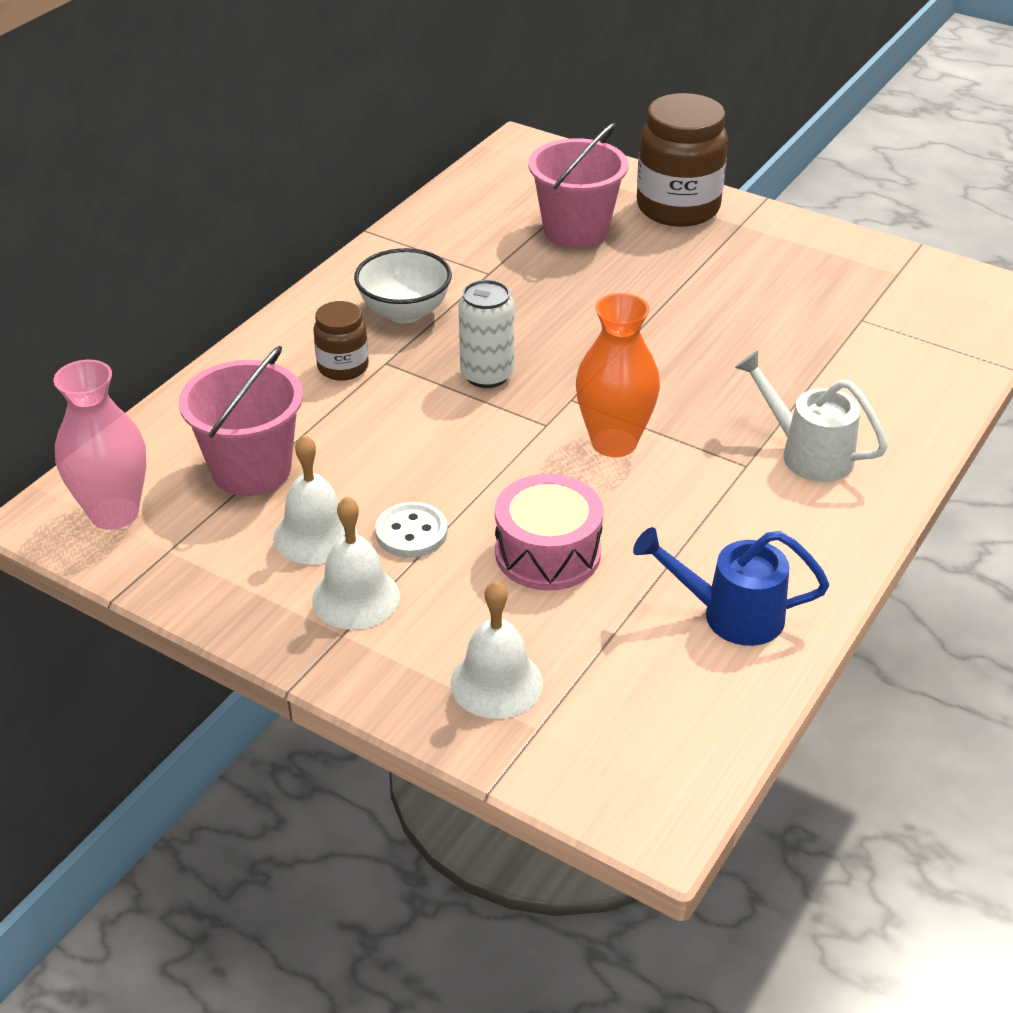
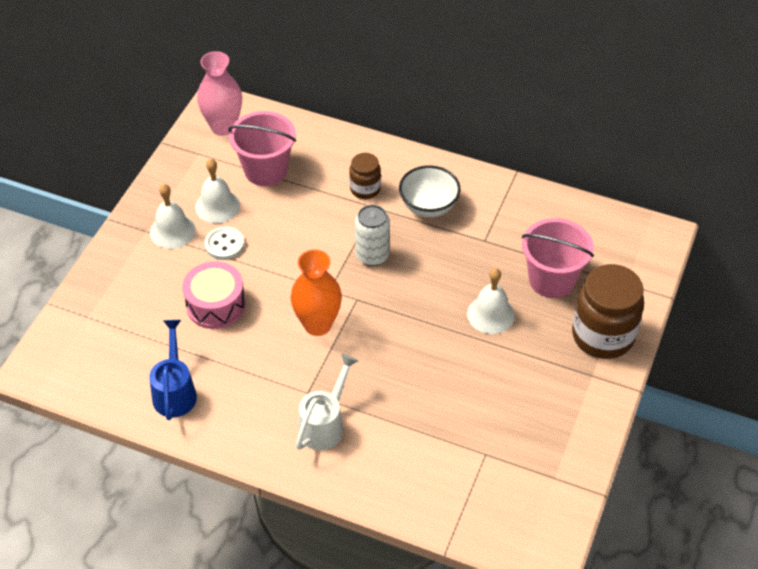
camera: 80 degrees right, 10 degrees up
(496, 683) = (117, 296): white bell -> white bell (490, 314)

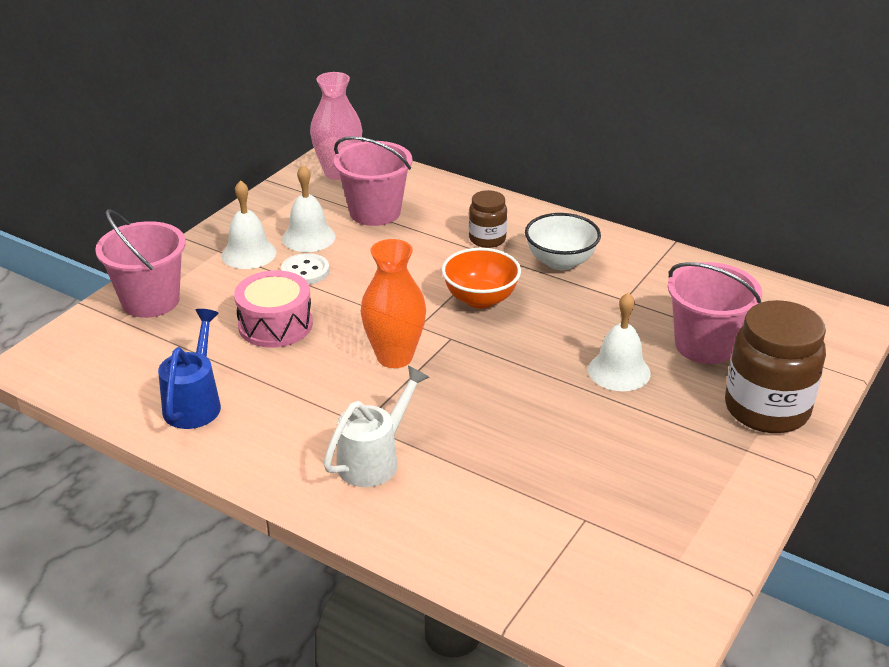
camera: 10 degrees right, 15 degrees down
(107, 293) = (150, 301): none -> pink bucket
(372, 255) = (480, 299): white can -> orange bowl

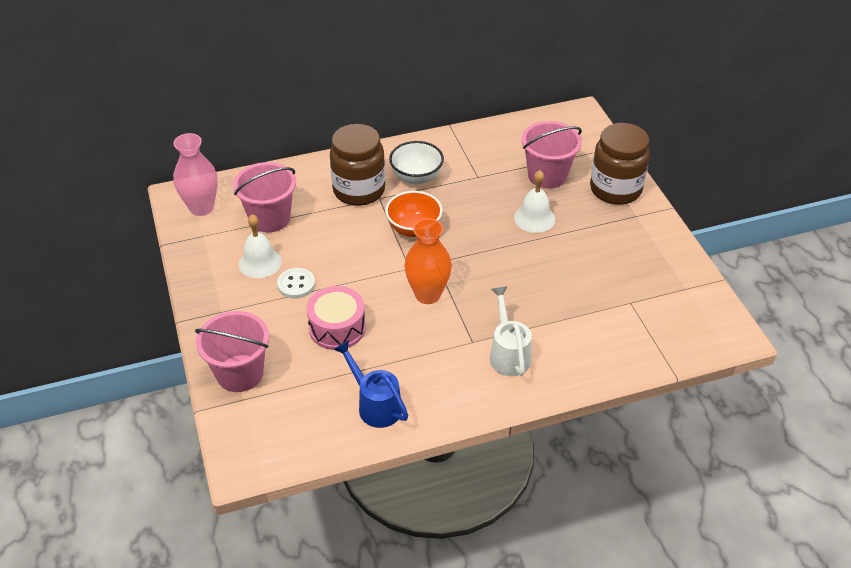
camera: 50 degrees left, 10 degrees up
(249, 254) = (243, 299): white bell -> none
(487, 239) = (359, 190): brown jar -> brown jar, size x1.88

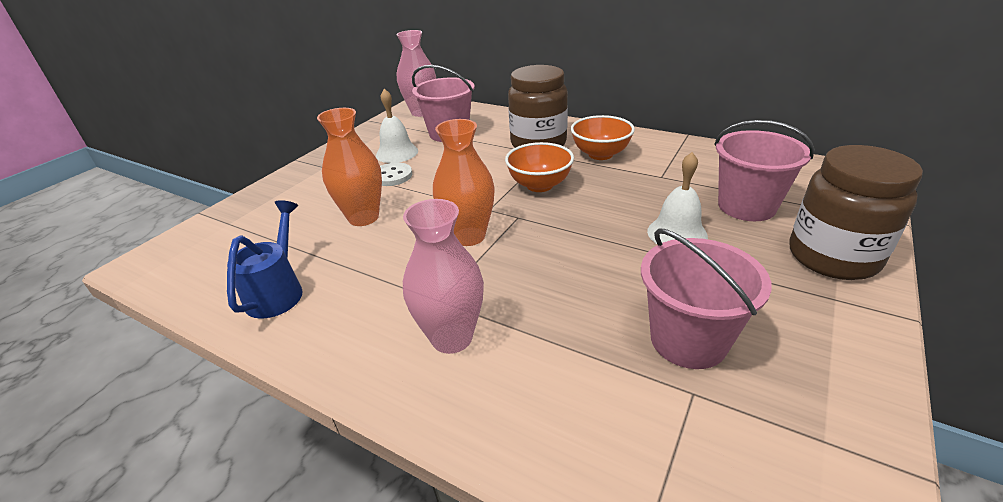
camera: 50 degrees right, 10 degrees down
(240, 373) = (259, 207): pink bucket -> pink bucket (688, 340)
(337, 328) = (363, 217): pink drum -> orange vase
(416, 177) = (600, 154): white bowl -> orange bowl
(508, 354) = (452, 338): white watering can -> pink vase

